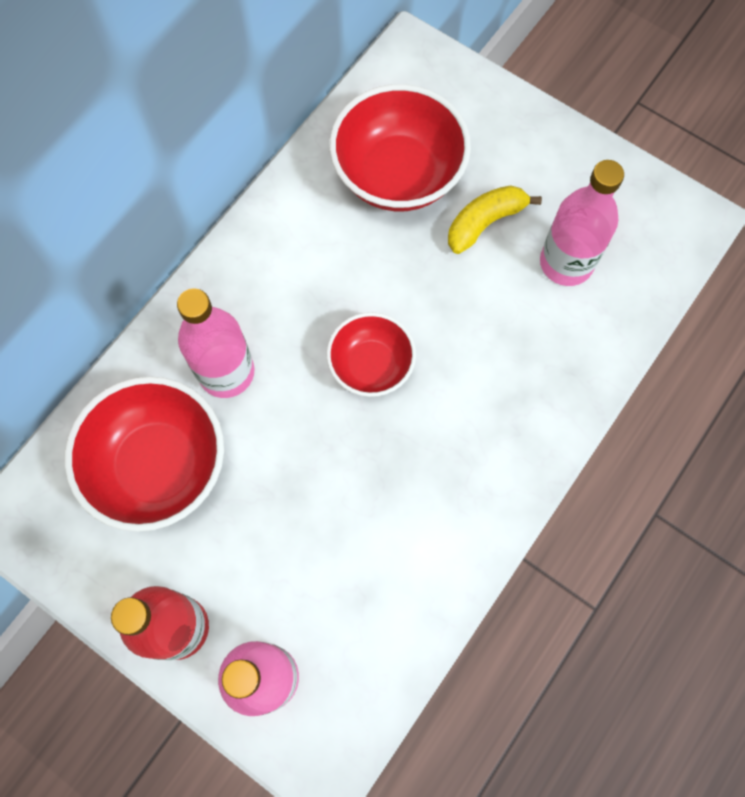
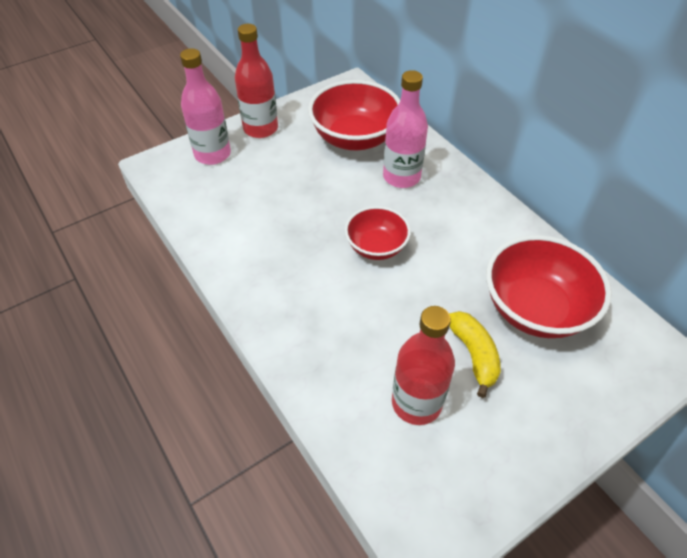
camera: 110 degrees right, 20 degrees down
(566, 263) = (416, 403): pink bottle -> red bottle

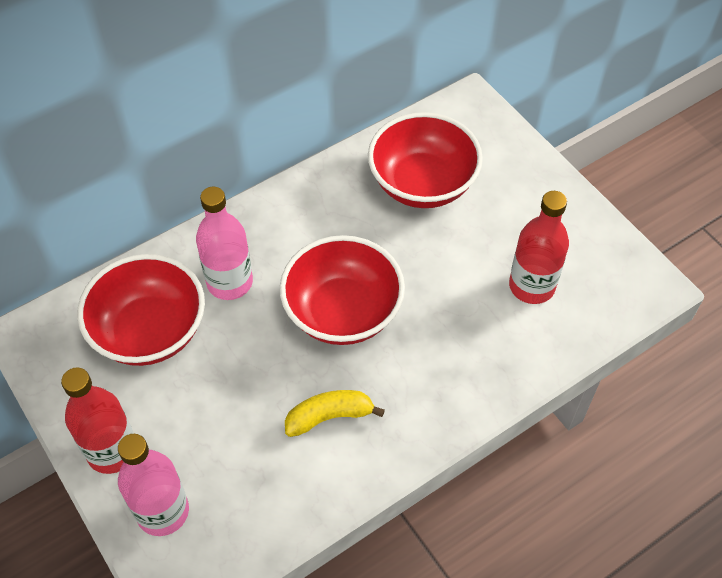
camera: 90 degrees left, 5 degrees up
(376, 247) = (343, 312): red bowl -> red bowl, size x1.66
(473, 354) = (477, 237): yellow banana -> yellow banana (329, 417)

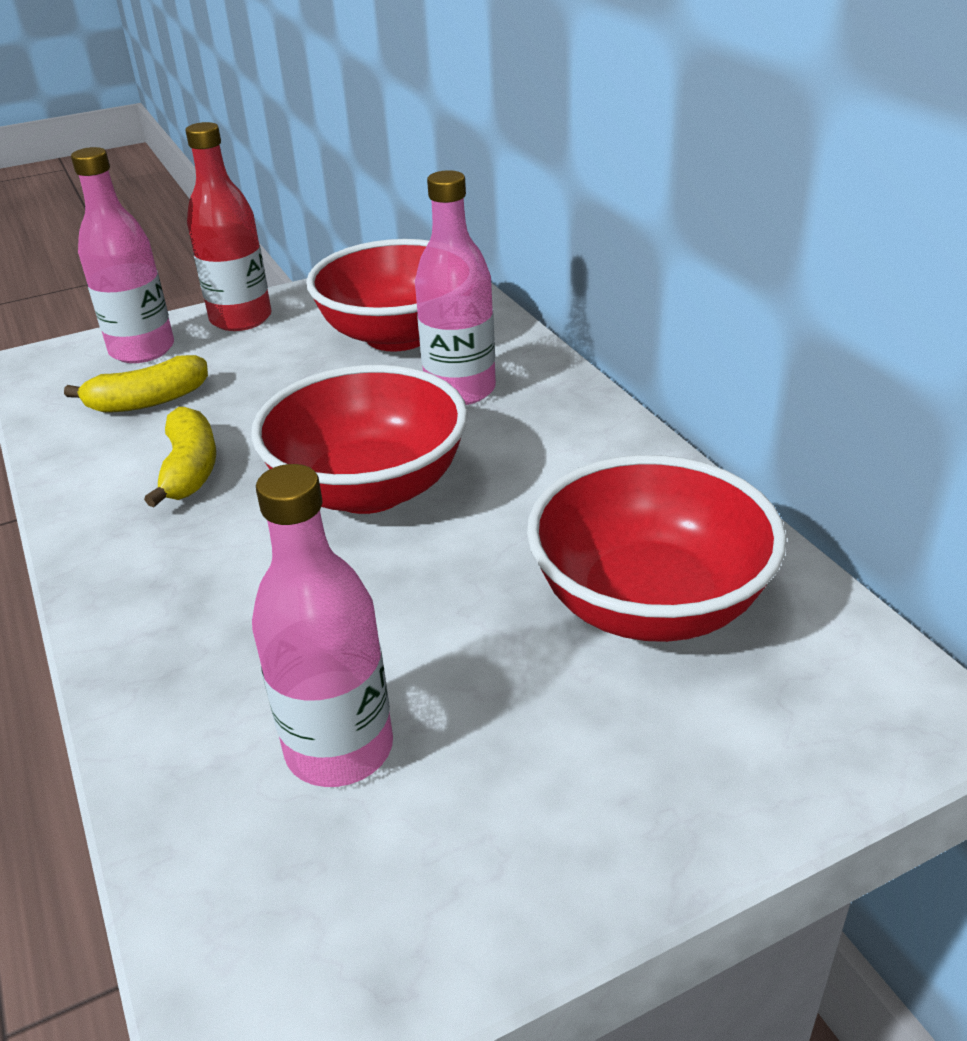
camera: 100 degrees right, 20 degrees down
(244, 476) = (148, 401): none -> yellow banana
(531, 286) = (339, 749): red bottle -> pink bottle

